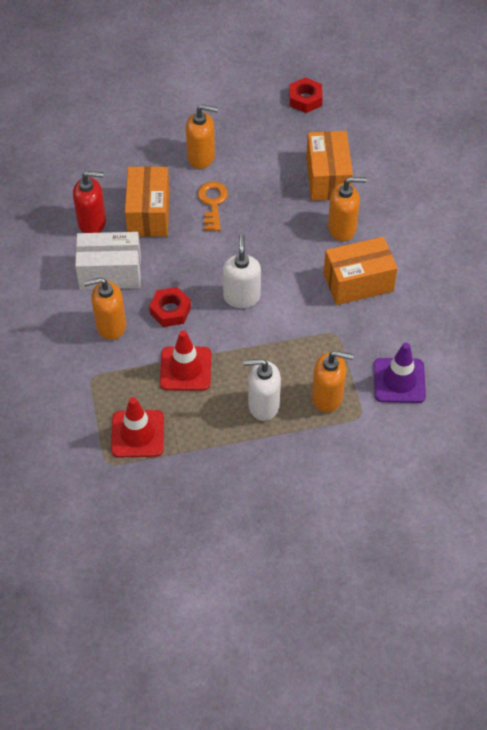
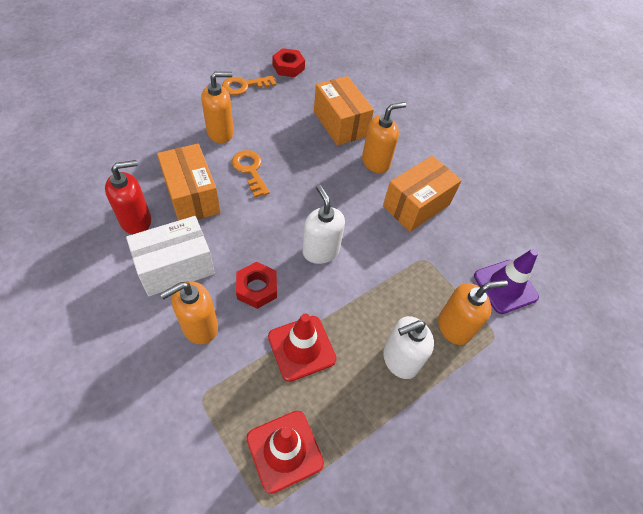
camera: 30 degrees left, 0 degrees up
(248, 111) = (244, 86): none -> orange key

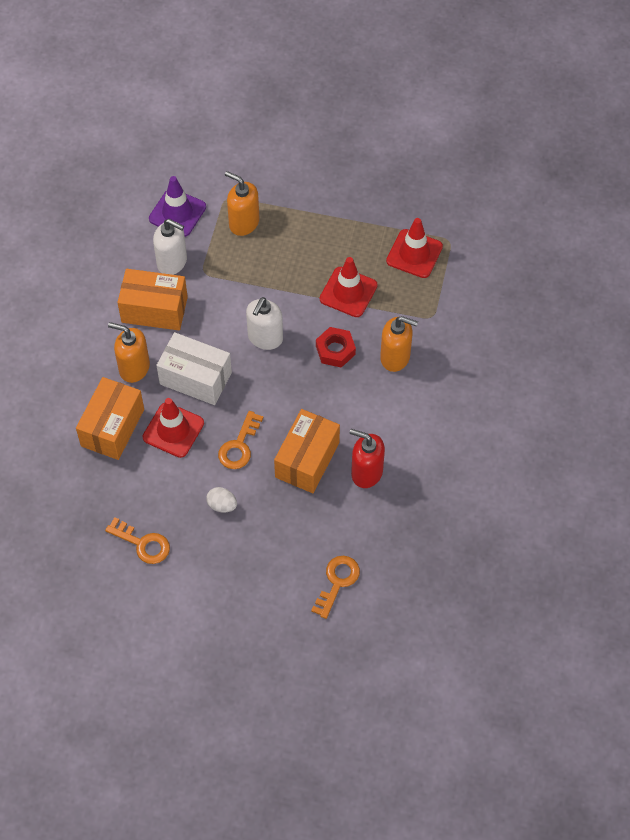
camera: 125 degrees left, 5 degrees up
(92, 144) = (337, 582): none -> orange key
(176, 267) = (372, 411): white box -> white box (195, 378)
(220, 132) = (222, 505): orange soap dispenser -> white egg
(288, 67) = (74, 533): red nut -> none
(303, 148) = (173, 430): none -> red traffic cone
(400, 360) = (300, 237): white soap dispenser -> white soap dispenser (172, 262)

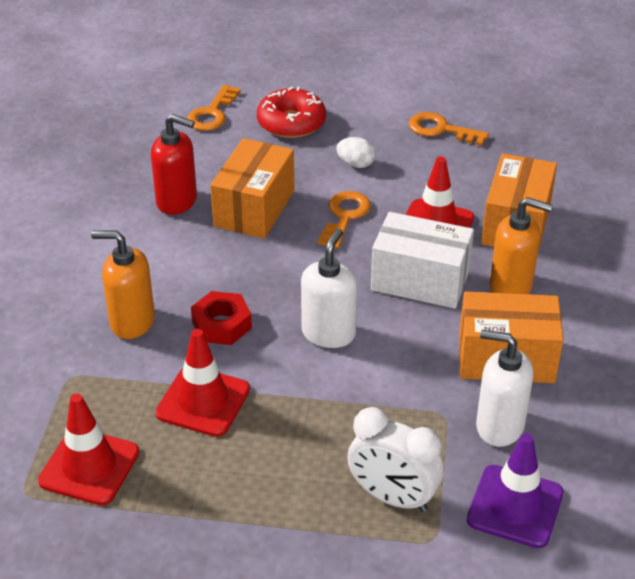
camera: 175 degrees right, 20 degrees down
(243, 223) = (392, 497): orange soap dispenser -> white clock
(269, 563) = (291, 123): none -> red donut

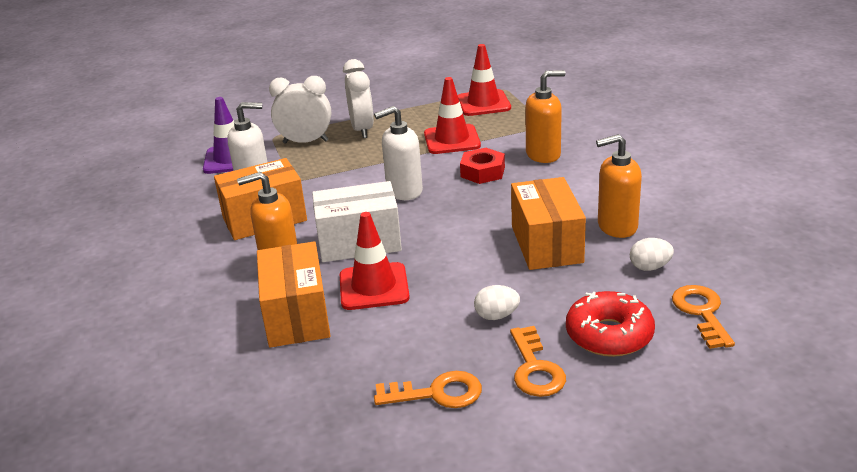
camera: 155 degrees right, 10 degrees down
(177, 201) = (617, 226): red soap dispenser -> orange soap dispenser
(200, 156) = (650, 267): none -> white egg
(298, 487) = (362, 130): none -> white clock
(328, 333) = (404, 191): white soap dispenser -> white soap dispenser turned 75 degrees clockwise
(345, 216) = (462, 266): orange key -> orange key (535, 368)

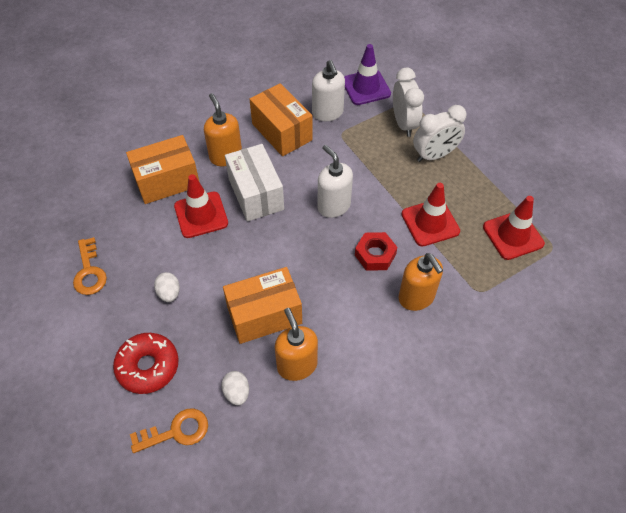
camera: 75 degrees right, 25 degrees up
(535, 368) = (112, 323): orange key -> none

